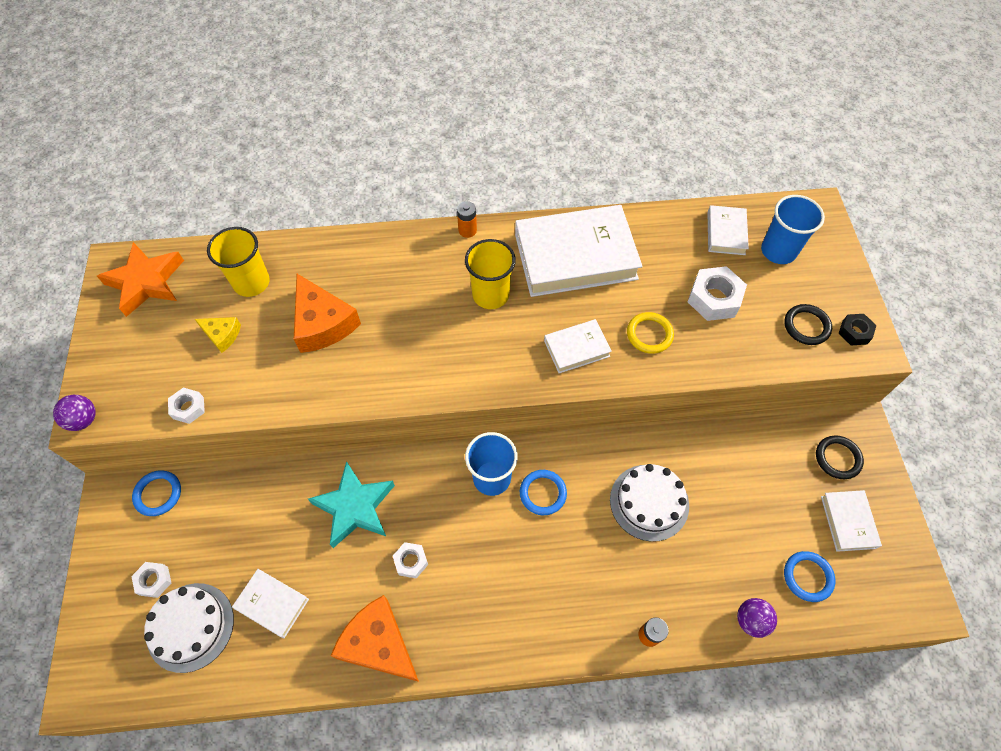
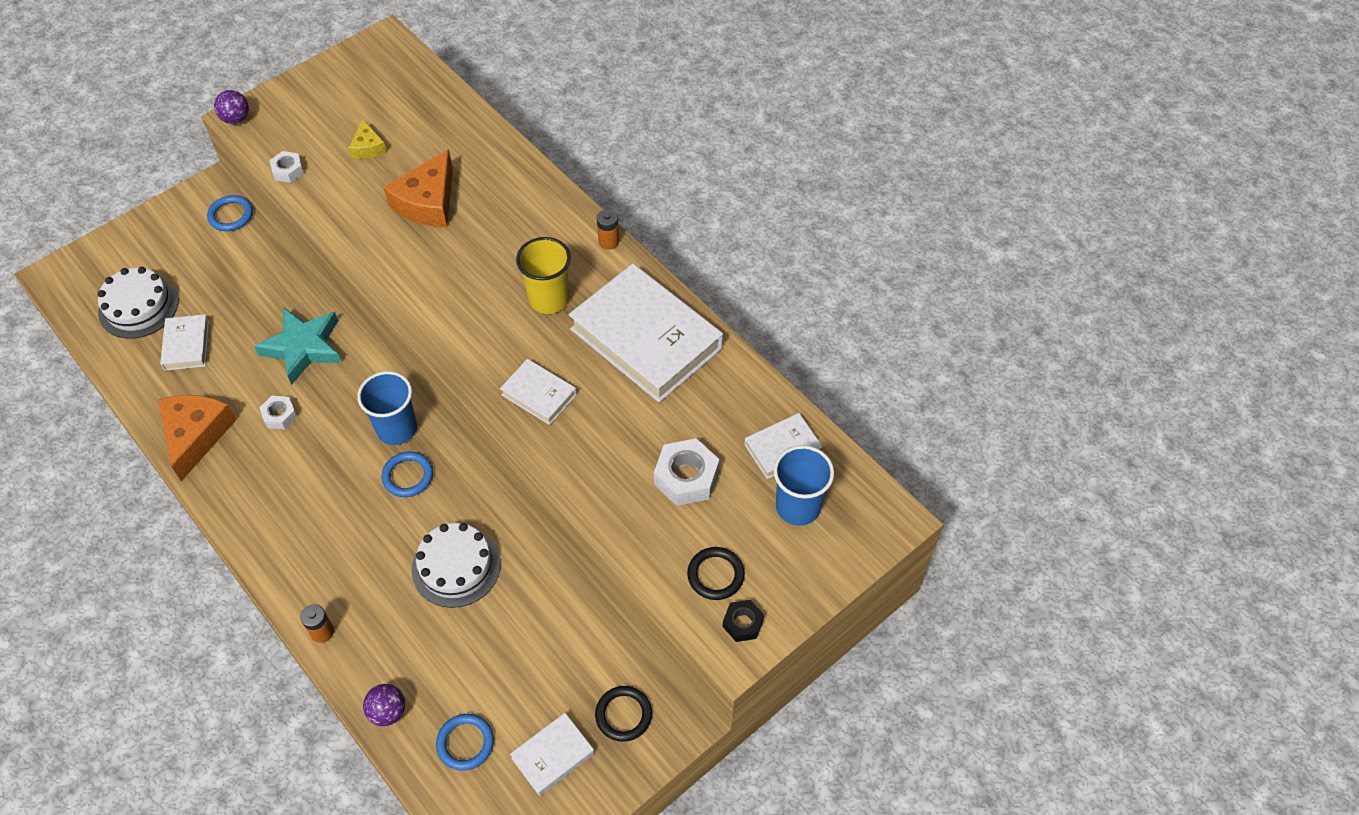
camera: 55 degrees right, 5 degrees down
(146, 282) = (382, 70): orange star -> none
(154, 581) = (160, 261): white nut -> none
(251, 282) = (432, 132): yellow cup -> none
(649, 334) = (599, 444): yellow ring -> none

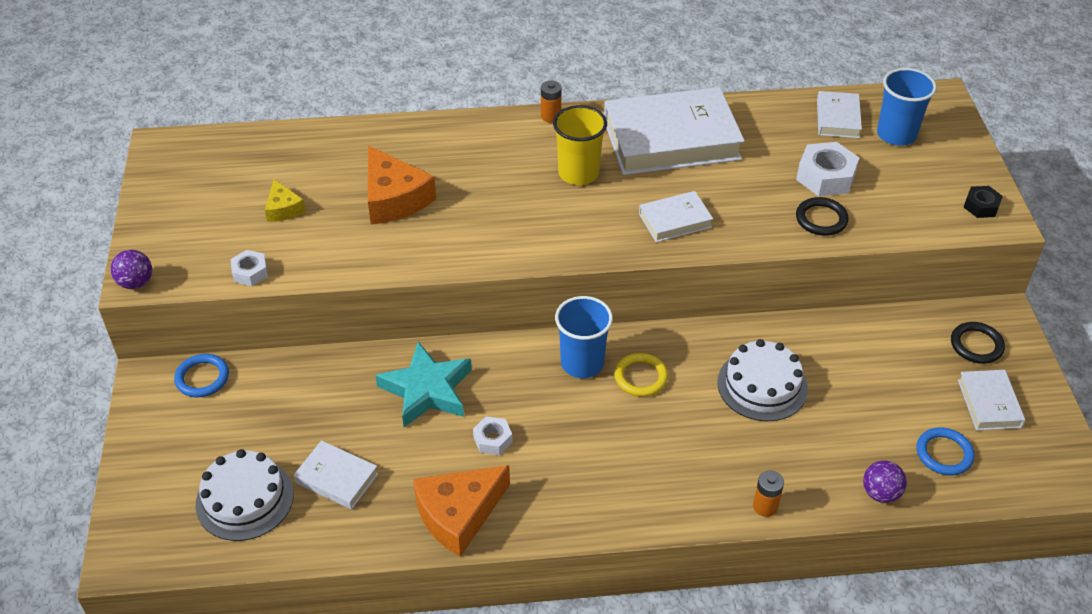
camera: 55 degrees left, 10 degrees down
(196, 435) = (458, 514): orange cheese -> orange cheese turned 75 degrees counterclockwise
(368, 147) = (283, 209): yellow cheese -> yellow cheese turned 45 degrees clockwise
(408, 476) = (640, 377): blue ring -> yellow ring
(715, 575) = (928, 201): black ring -> black ring (821, 219)

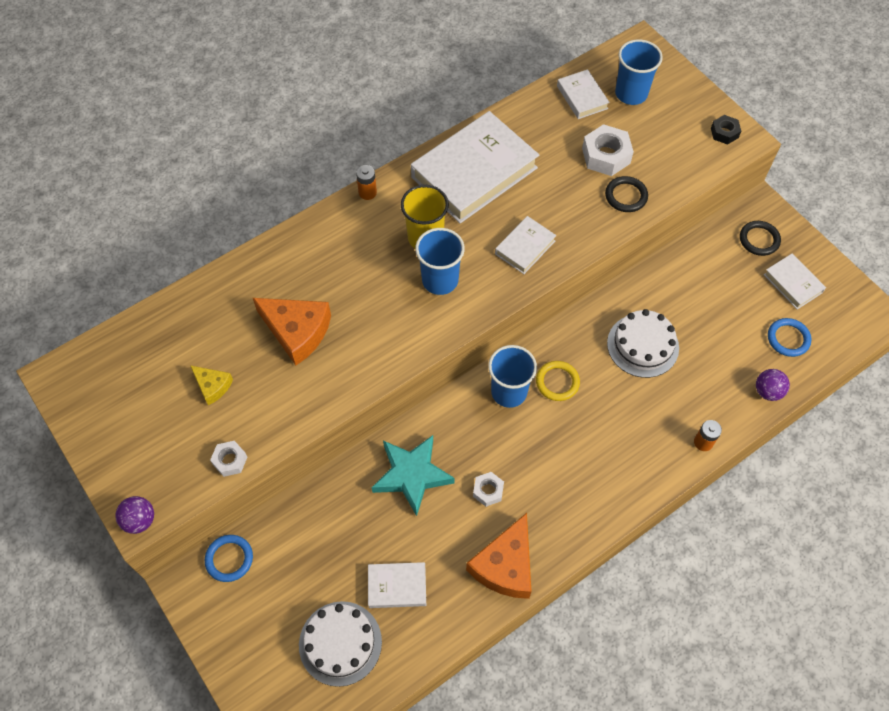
camera: 30 degrees left, 15 degrees up
(565, 213) = (440, 280): none -> blue cup

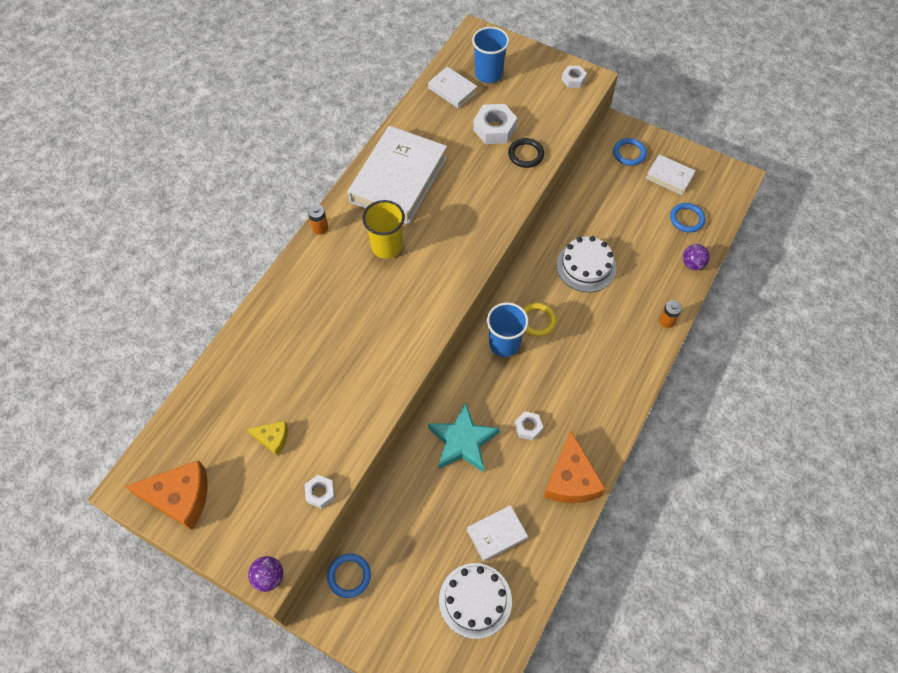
camera: 25 degrees left, 0 degrees up
(297, 331) = (321, 364): orange cheese -> orange cheese (180, 497)
(440, 280) = (416, 275): blue cup -> none
(525, 247) = (469, 223): white book -> none
(724, 133) = (573, 79): black nut -> white nut
(759, 240) = (629, 153): black ring -> blue ring

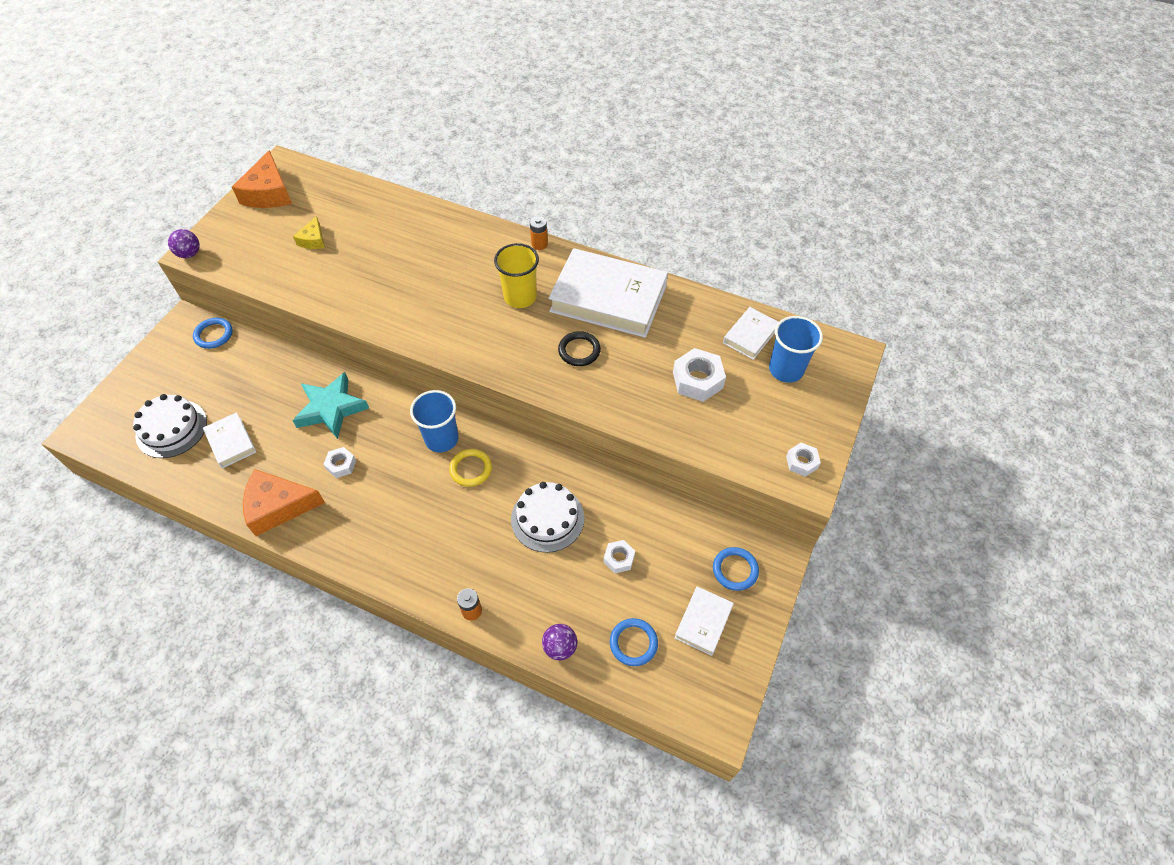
camera: 85 degrees right, 5 degrees down
(320, 493) = (257, 277): white nut -> white nut (619, 558)
(526, 154) = (663, 413): black ring -> black ring (579, 350)

